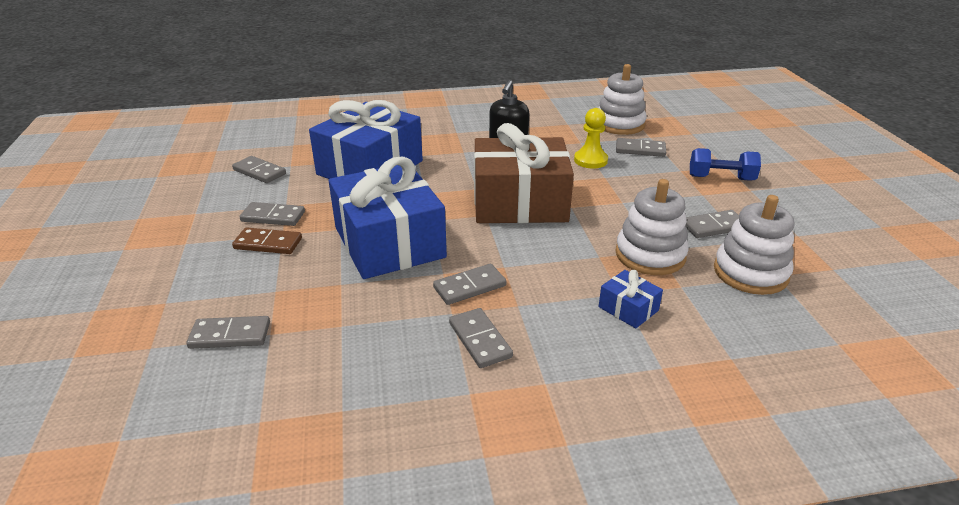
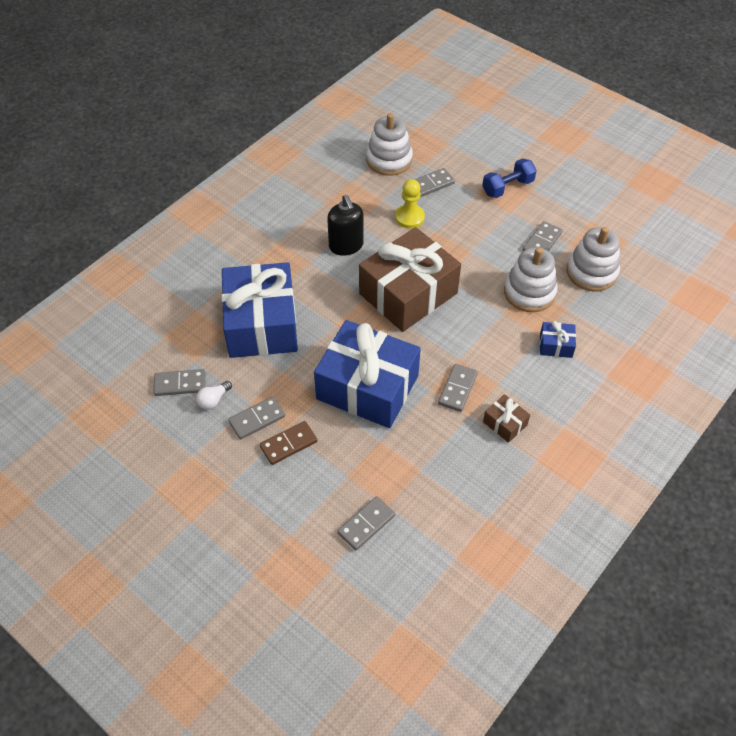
camera: 40 degrees left, 20 degrees up
(264, 191) = (213, 400): none -> white light bulb
(480, 340) = (505, 423): grey domino -> brown gift

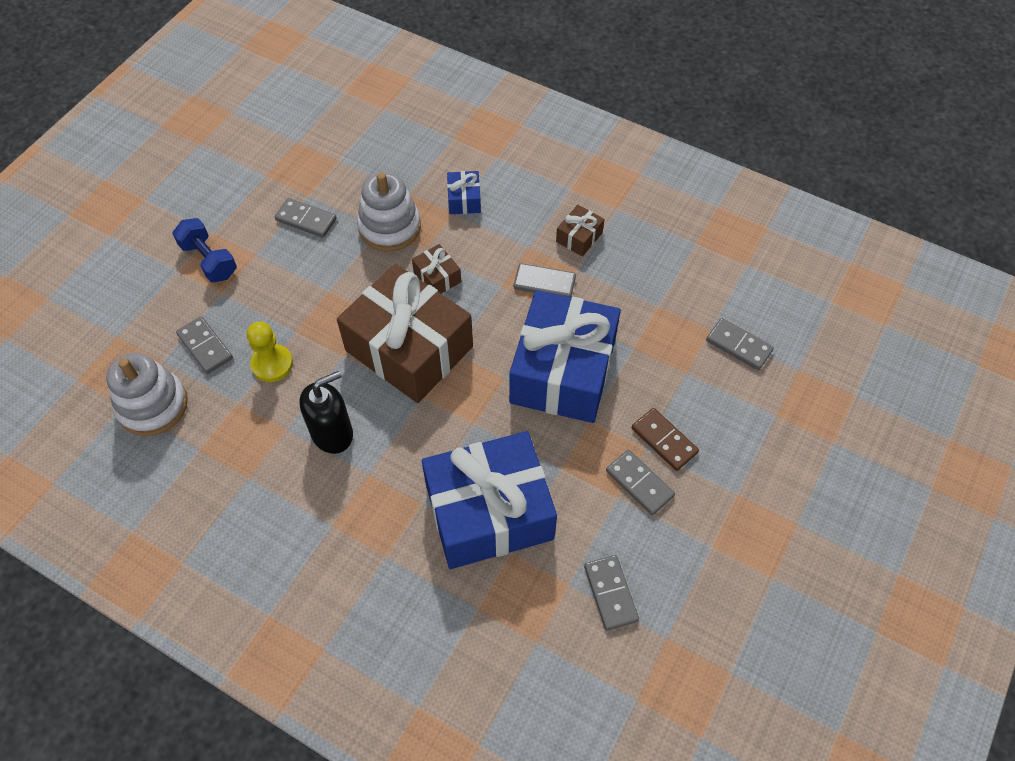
camera: 100 degrees left, 5 degrees up
(213, 400) = (625, 542): white light bulb -> none
(473, 317) = (437, 277): none -> brown gift
(591, 272) = (350, 172): white stacking toy -> none

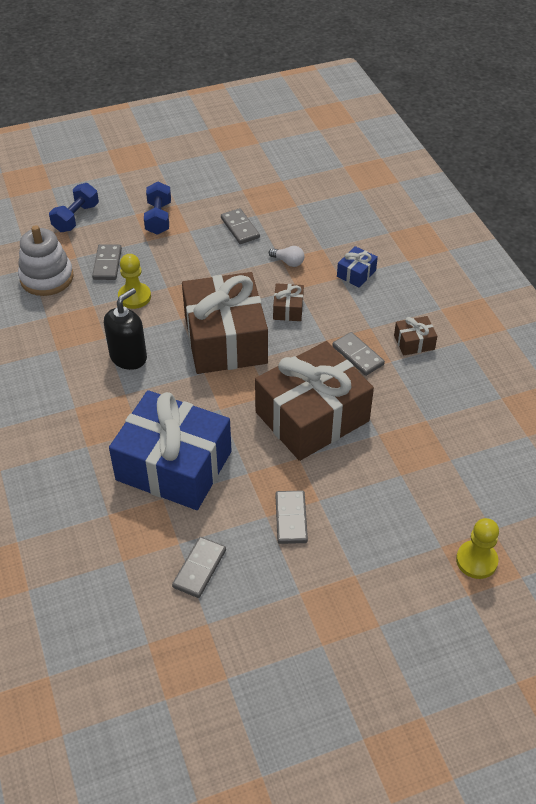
camera: 40 degrees right, 10 degrees down
(115, 316) = (76, 218): none -> blue dumbbell
(332, 433) = (128, 357): black soap dispenser -> black soap dispenser turned 60 degrees counterclockwise
(389, 227) = (288, 262): white stacking toy -> white light bulb
(562, 371) = (312, 416): blue gift -> brown gift
(664, 440) = (337, 505): brown domino -> none
(739, 345) = (461, 483): grey domino -> none
(812, 407) = (476, 560): none -> yellow pawn

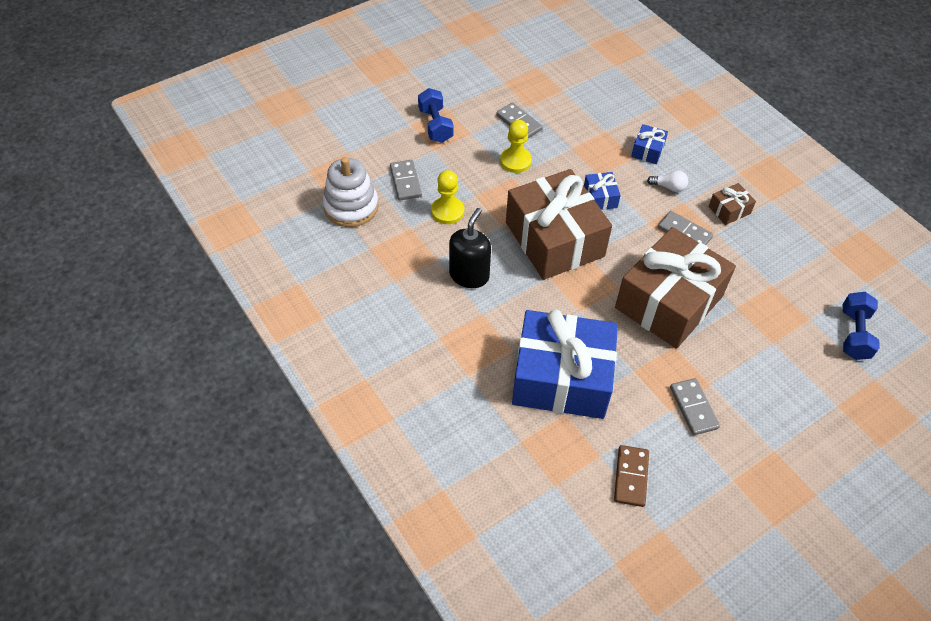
camera: 15 degrees left, 5 degrees up
(76, 218) = (353, 138): blue dumbbell -> blue dumbbell (854, 334)
(199, 568) = (631, 477): grey domino -> brown domino
(288, 262) = (580, 150): white light bulb -> white light bulb (669, 187)
(288, 309) = (600, 197): brown gift -> blue gift
(476, 560) = (873, 412): yellow pawn -> yellow pawn (515, 161)

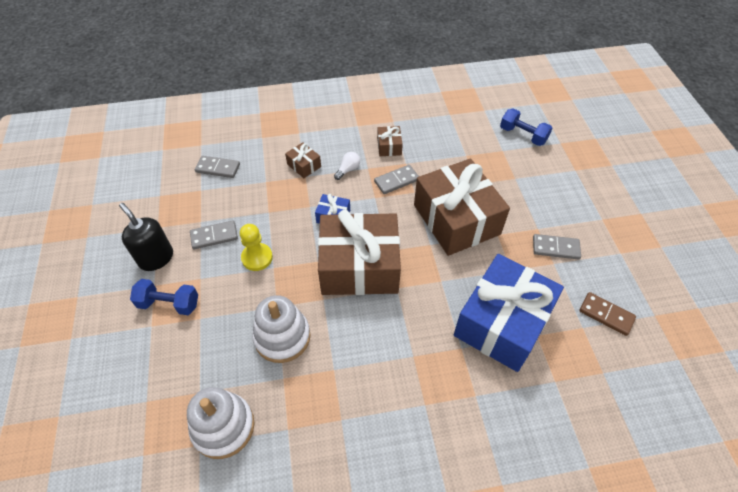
camera: 65 degrees left, 0 degrees up
(405, 182) = (223, 360): grey domino -> grey domino (218, 168)
(447, 211) = (282, 337): yellow pawn -> white stacking toy
(469, 275) = (366, 349): black soap dispenser -> black soap dispenser (156, 258)
(648, 150) = (304, 165): blue gift -> brown gift

